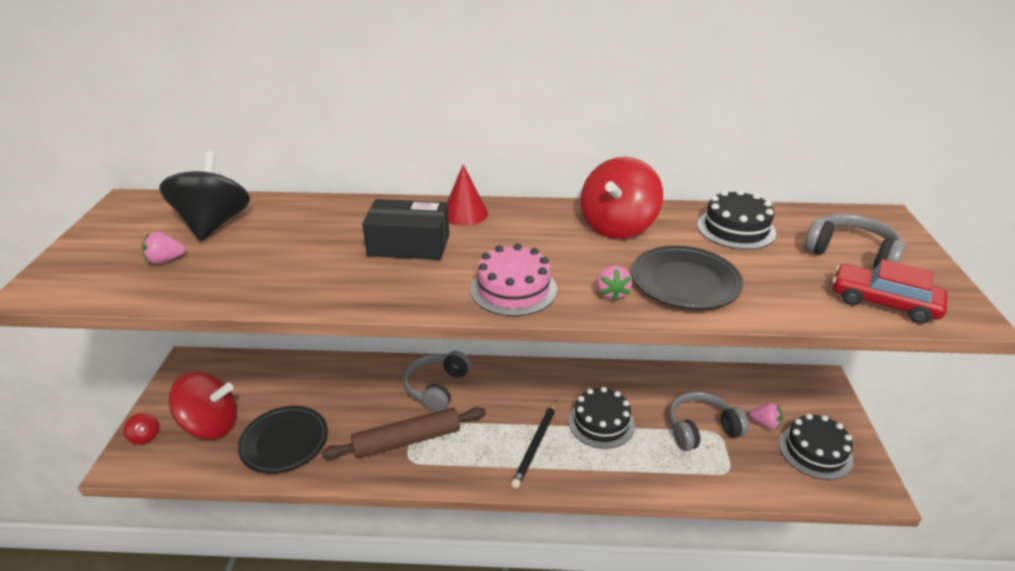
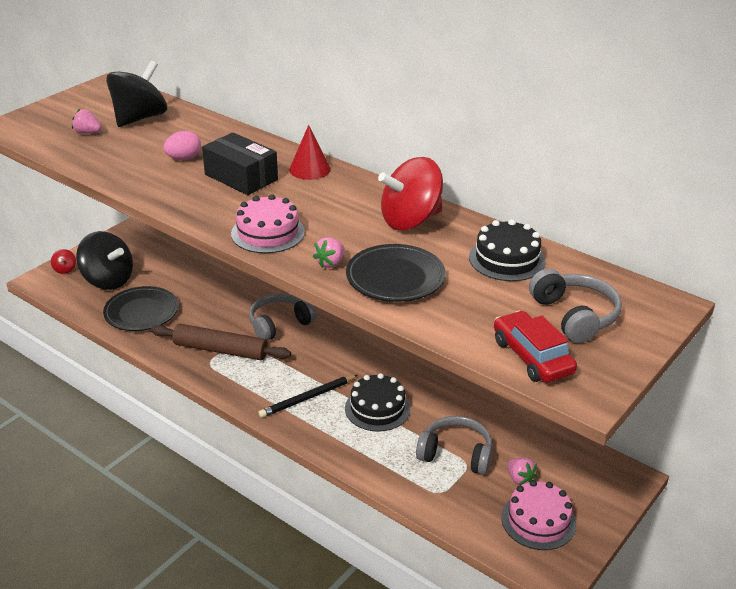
camera: 35 degrees right, 0 degrees up
(211, 425) = (108, 280): red spinning top -> black spinning top
(321, 248) = (184, 158): none -> pink egg
(815, 451) = (538, 520): black cake -> pink cake

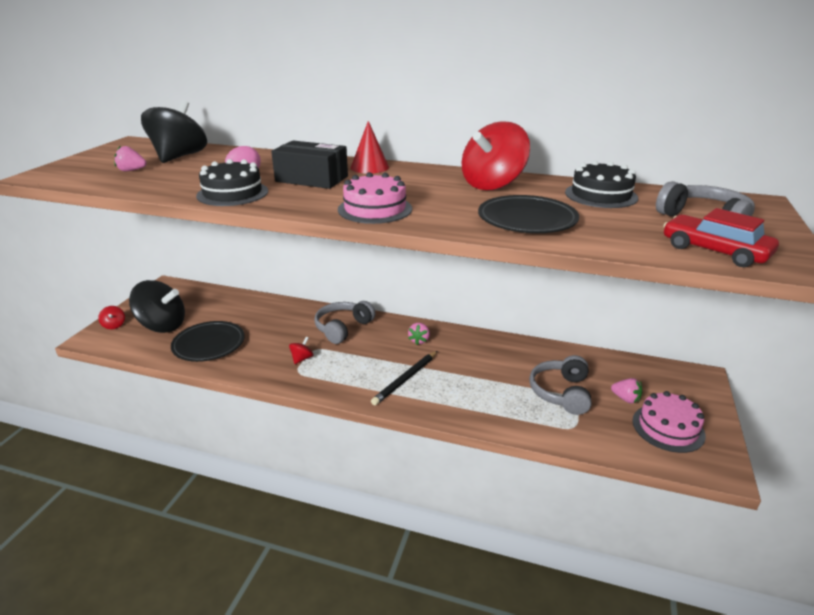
camera: 20 degrees left, 5 degrees down
(220, 350) = (302, 359): brown rolling pin -> red spinning top
(330, 263) = (456, 219): pink strawberry -> pink strawberry (419, 340)
(377, 408) = (470, 373): black cake -> black cake (232, 193)
(456, 454) = (561, 393): grey headphones -> grey headphones turned 75 degrees counterclockwise

